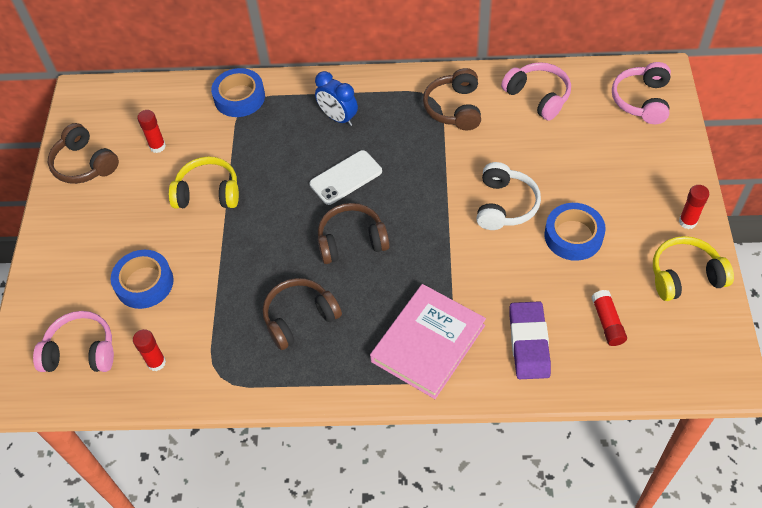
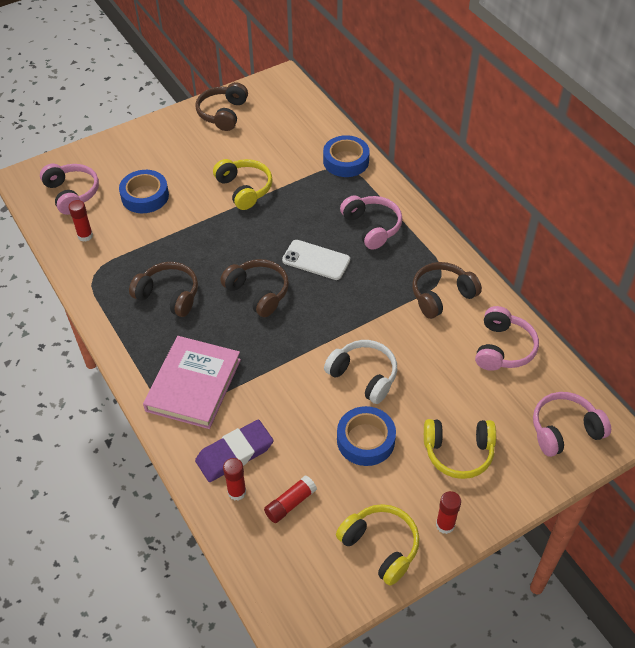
camera: 55 degrees right, 5 degrees down
(157, 146) = (266, 141): red glue stick -> red glue stick (237, 492)
(338, 118) = (372, 227): blue clock -> pink headphones
(428, 343) = (193, 385): pink book -> pink book turned 75 degrees counterclockwise
(504, 205) = (363, 376): white headphones -> white headphones turned 120 degrees counterclockwise
(623, 178) = (458, 452): none -> yellow headphones

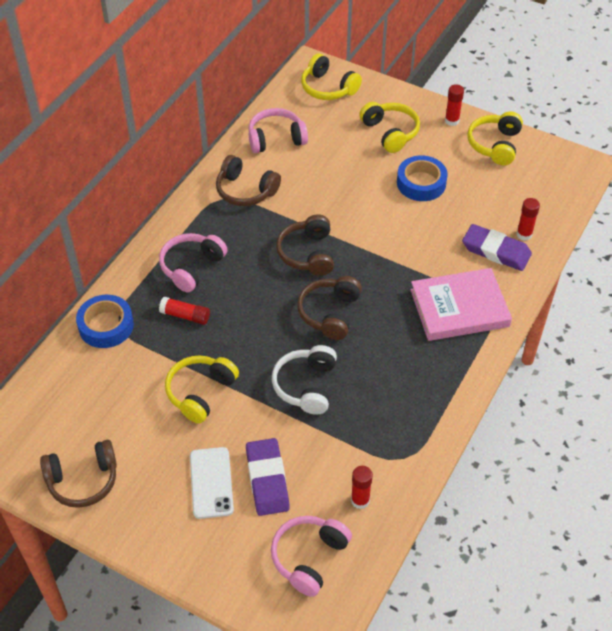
camera: 120 degrees left, 0 degrees up
(145, 196) = (267, 479): blue tape -> purple eraser
(168, 295) = (382, 379): brown headphones -> brown headphones (308, 253)
(290, 503) = (506, 202): red glue stick -> red glue stick (185, 316)
(316, 260) = (261, 289): white phone -> white phone (211, 483)
(363, 376) = (365, 206): white headphones -> white headphones (306, 386)
(564, 430) = (328, 88): pink headphones -> yellow headphones

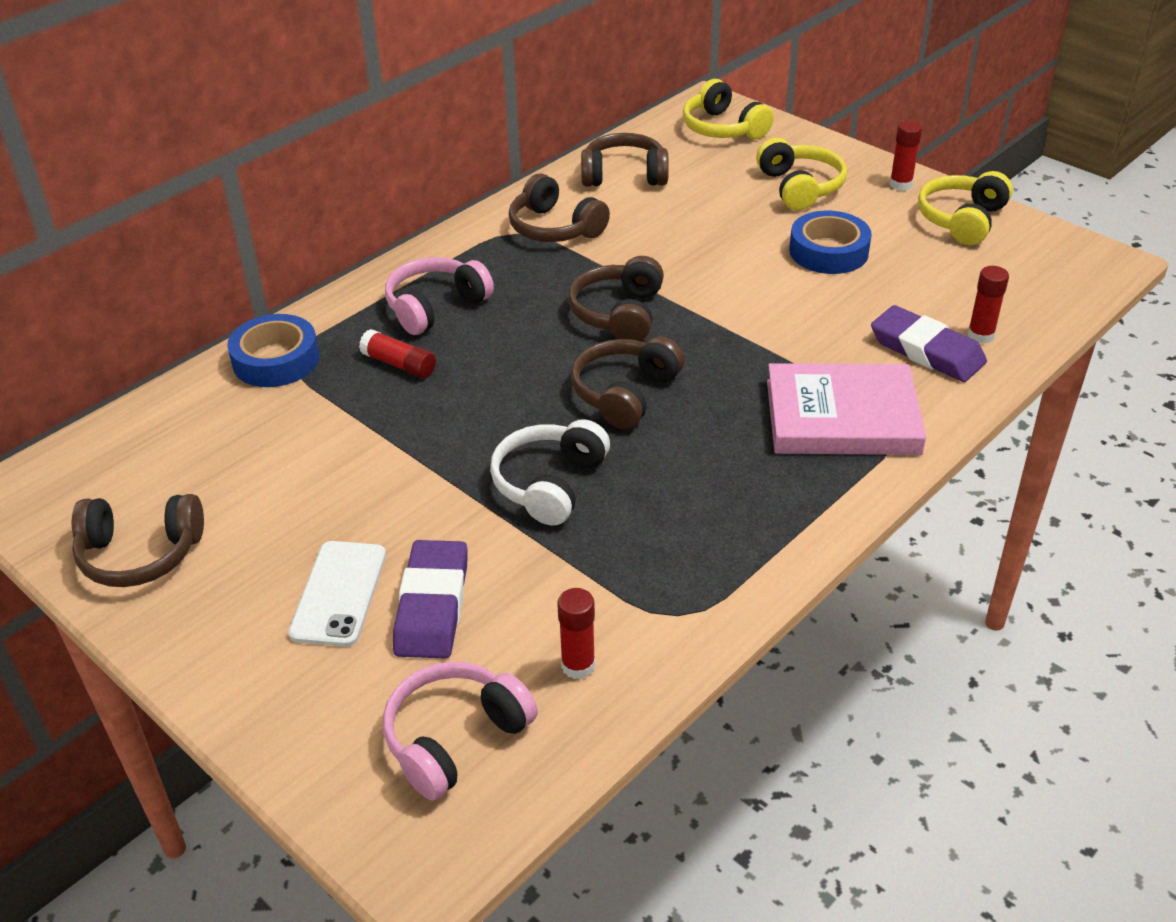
camera: 15 degrees right, 10 degrees down
(200, 393) = (378, 466): yellow headphones -> none
(276, 139) = (624, 175): pink headphones -> brown headphones

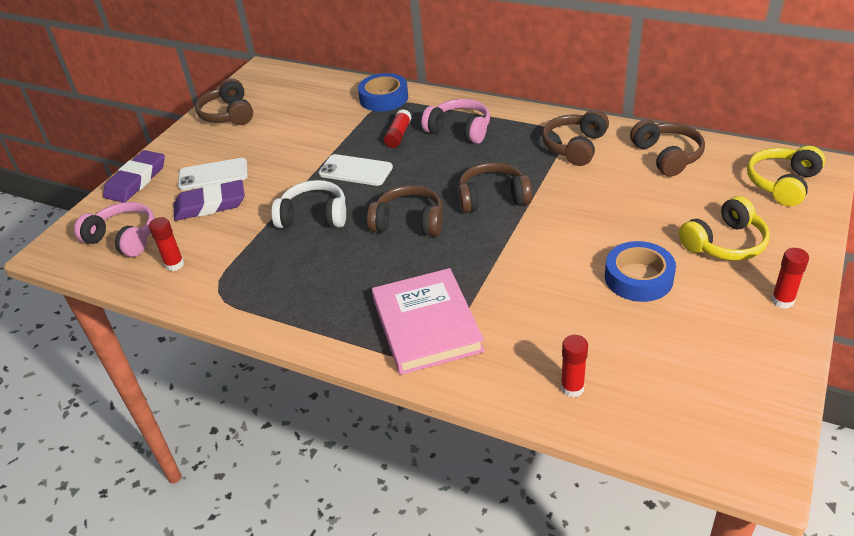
camera: 75 degrees right, 0 degrees up
(460, 423) = (355, 171): none -> white phone
(926, 351) = (532, 357): purple eraser -> purple eraser (136, 180)
(962, 220) = (753, 350): yellow headphones -> none

